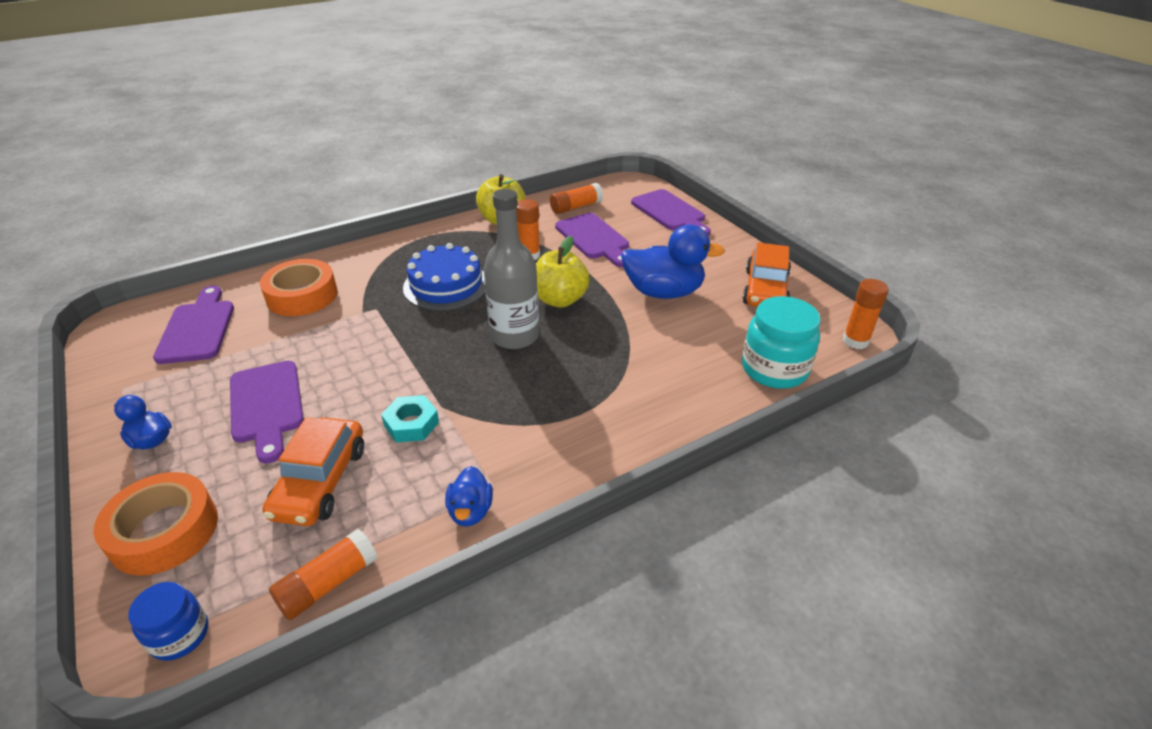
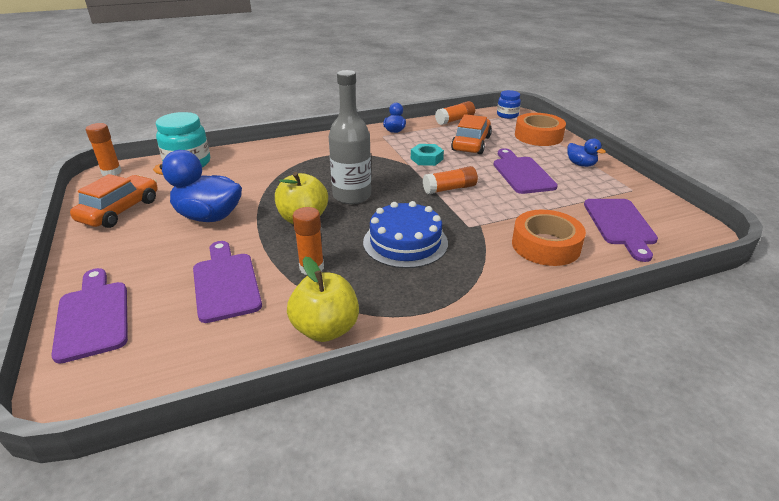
camera: 170 degrees left, 5 degrees down
(576, 207) = (210, 344): orange glue stick -> orange glue stick (449, 189)

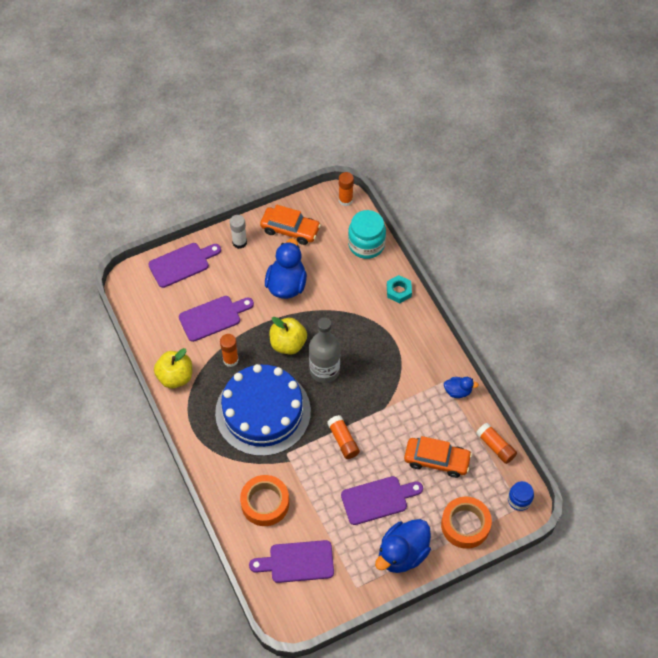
camera: 85 degrees right, 25 degrees up
(102, 253) = (239, 242): none -> white glue stick
(405, 242) = (263, 412): blue cake -> blue cake, size x1.61
(426, 159) = (398, 422): turquoise nut -> turquoise nut (399, 291)
(581, 164) = (402, 554): blue duck -> blue duck, size x1.94

